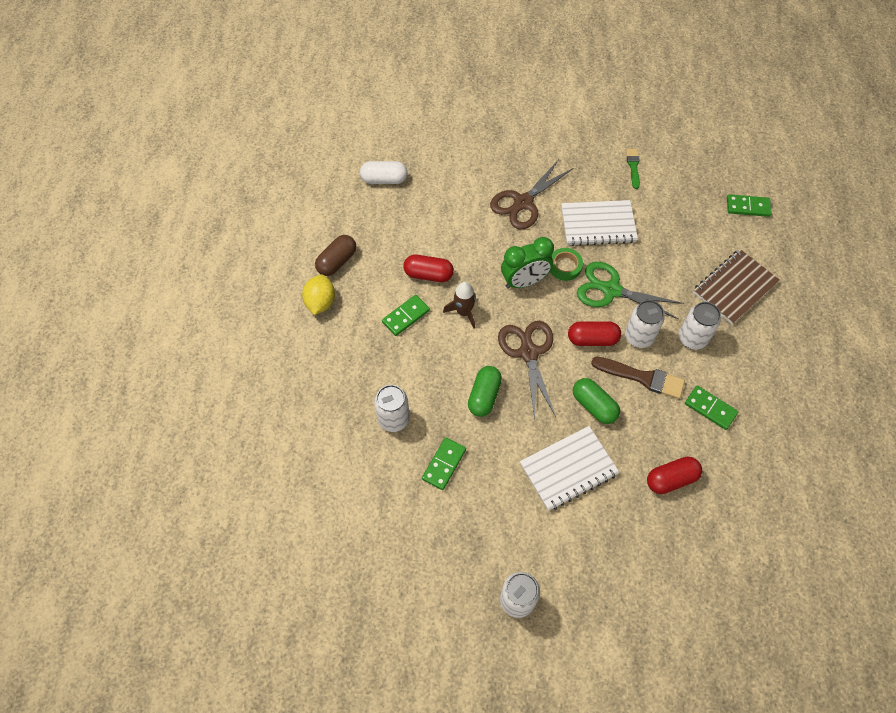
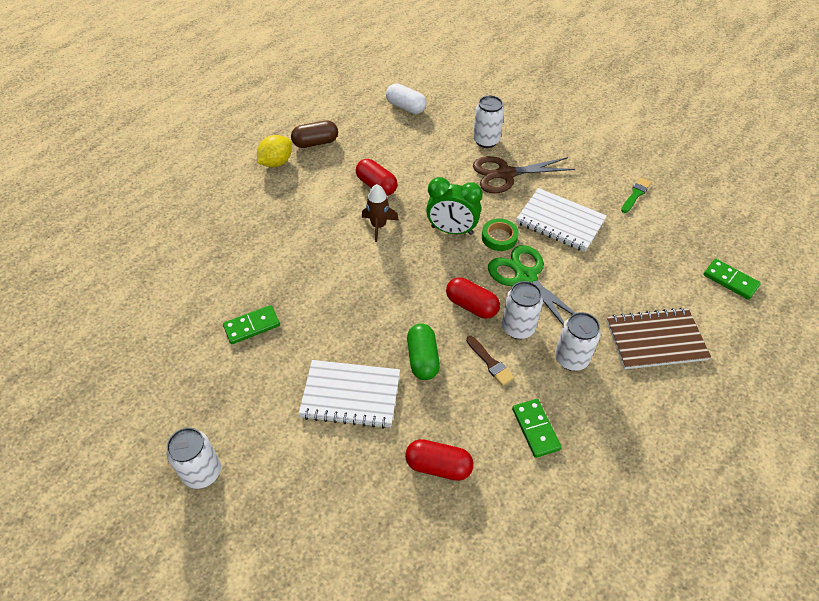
camera: 35 degrees right, 10 degrees down
(393, 419) = (247, 270): white can -> white can (486, 141)
(406, 316) = (330, 204): green domino -> none
(484, 396) = (335, 295): green capsule -> none
(528, 352) = (404, 284): brown scissors -> none
(642, 377) = (490, 362): brown brush -> brown brush, size x0.61

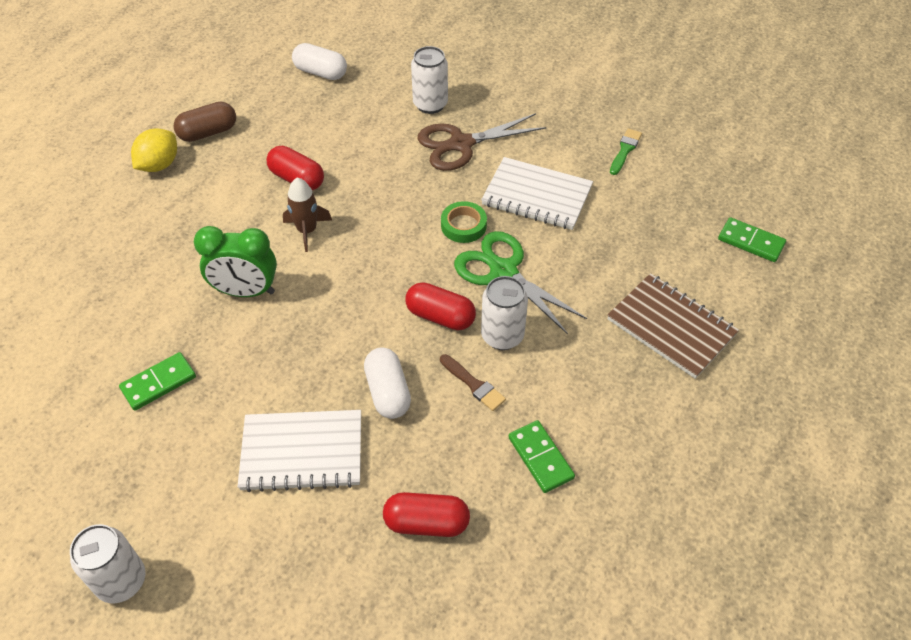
camera: 10 degrees left, 0 degrees up
(423, 359) = (388, 392): green capsule -> white capsule
(452, 230) = (402, 224): green clock -> green clock (246, 291)
(571, 358) = (573, 365): white can -> none
(655, 340) = (671, 327): brown notebook -> brown notebook turned 60 degrees clockwise

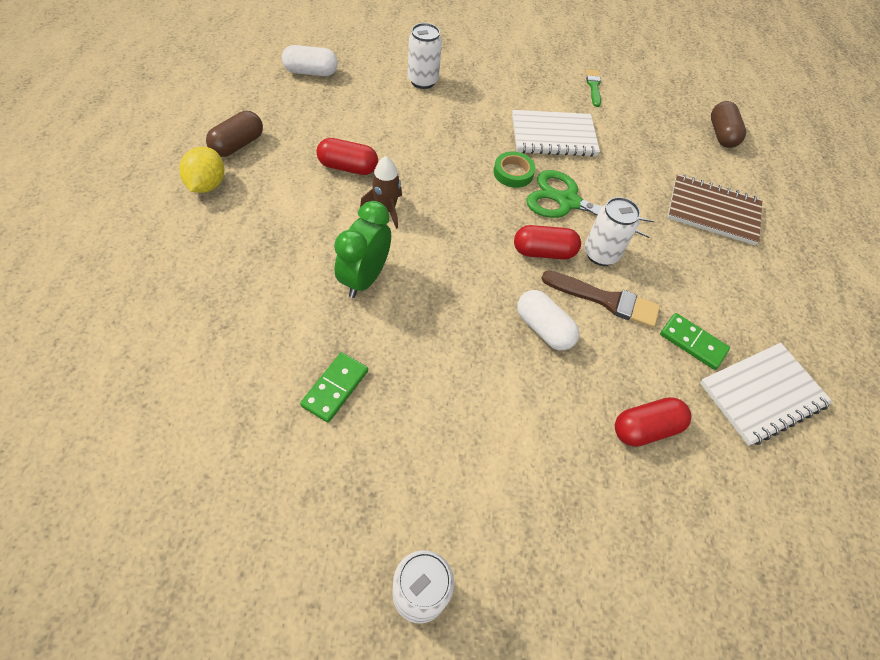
camera: 30 degrees left, 5 degrees up
(246, 291) = (365, 278): green clock -> green clock turned 135 degrees clockwise
(302, 452) = (507, 406): white notebook -> white notebook (762, 395)
(461, 144) = (468, 108): brown scissors -> none
(473, 384) = (605, 300): brown brush -> brown brush, size x1.63
(751, 242) = (721, 134): green domino -> brown capsule

